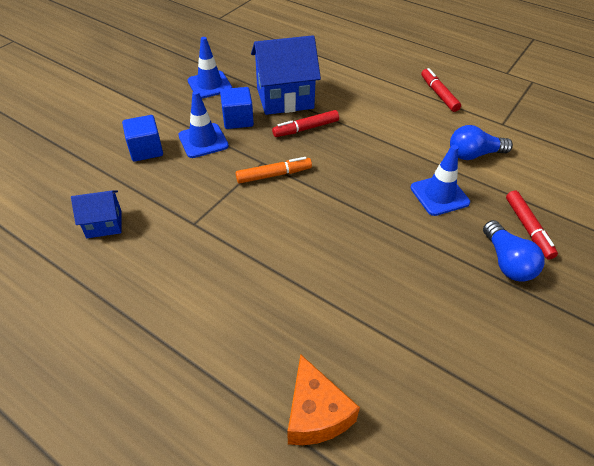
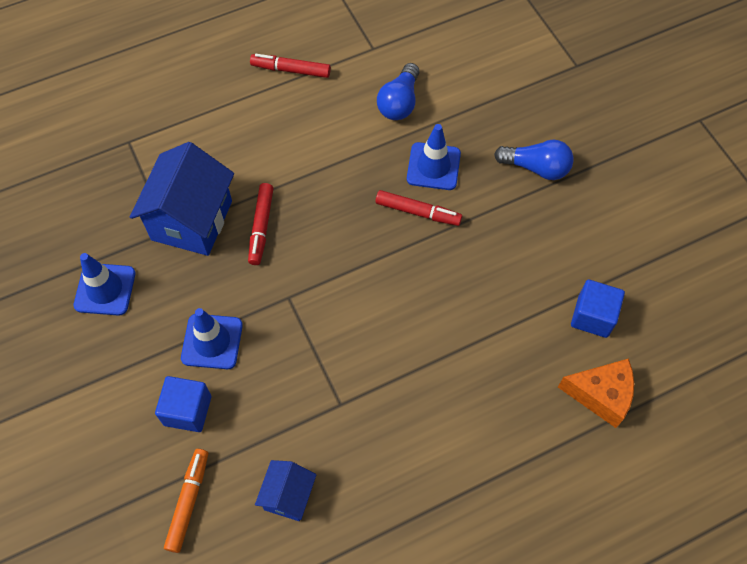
camera: 60 degrees left, 15 degrees up
(238, 120) = (198, 288): blue cube -> blue cube (593, 316)
(273, 175) = (315, 296): orange marker -> orange marker (188, 502)
(528, 228) = (511, 126): red marker -> red marker (417, 212)

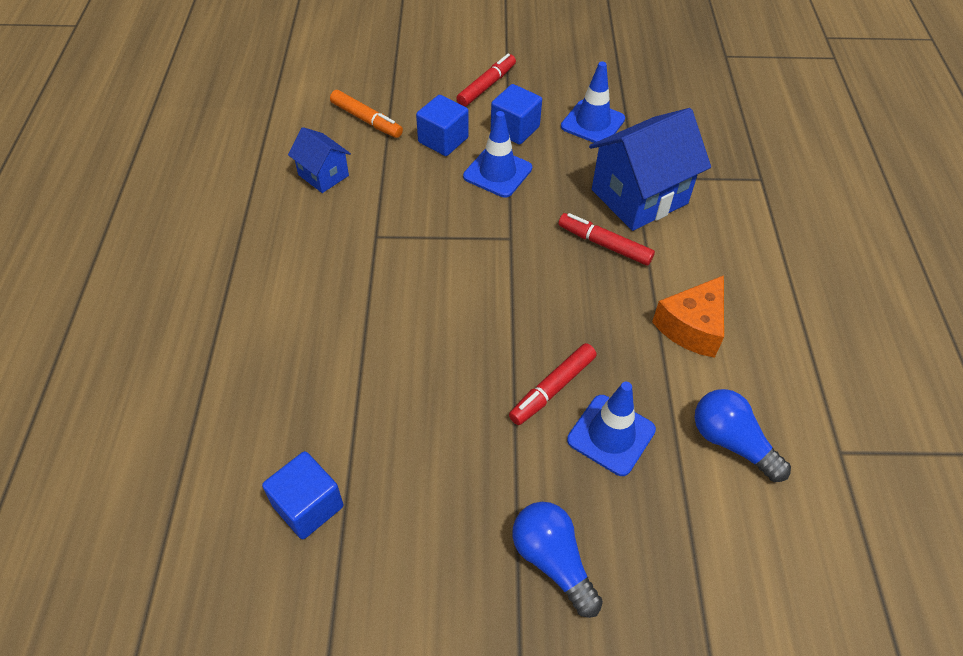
camera: 115 degrees right, 10 degrees down
(143, 353) = (515, 129): none -> blue cube
(192, 220) = (639, 197): blue house -> blue house turned 75 degrees counterclockwise
(291, 70) = (824, 346): red marker -> red marker (486, 86)
(536, 168) = (552, 560): blue light bulb -> blue light bulb turned 105 degrees clockwise
(601, 395) = (217, 459): orange cheese -> orange cheese (692, 327)

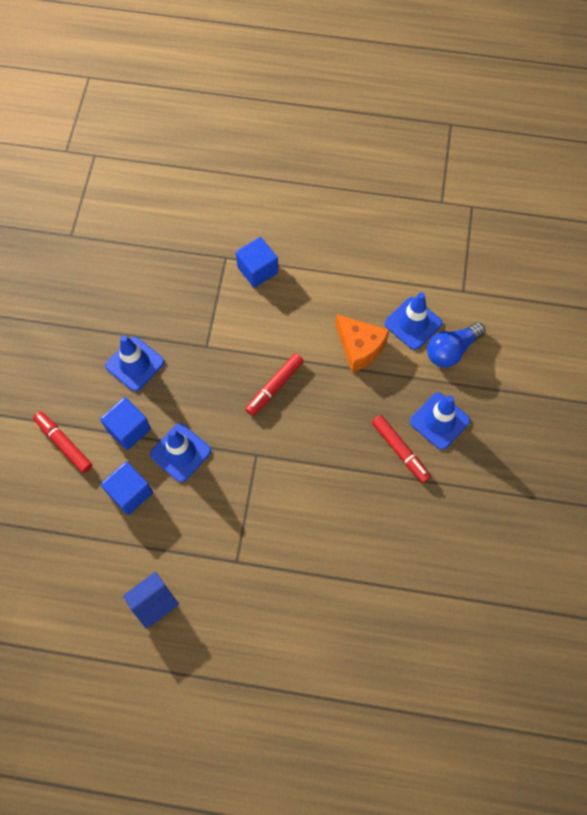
camera: 80 degrees left, 15 degrees up
(308, 506) = (475, 626): blue cube -> blue cube (257, 270)
(366, 120) = (87, 559): orange marker -> none
(552, 560) = (522, 475): blue light bulb -> none
(639, 197) = (229, 349): blue house -> none
(755, 387) = (413, 323): none -> blue traffic cone

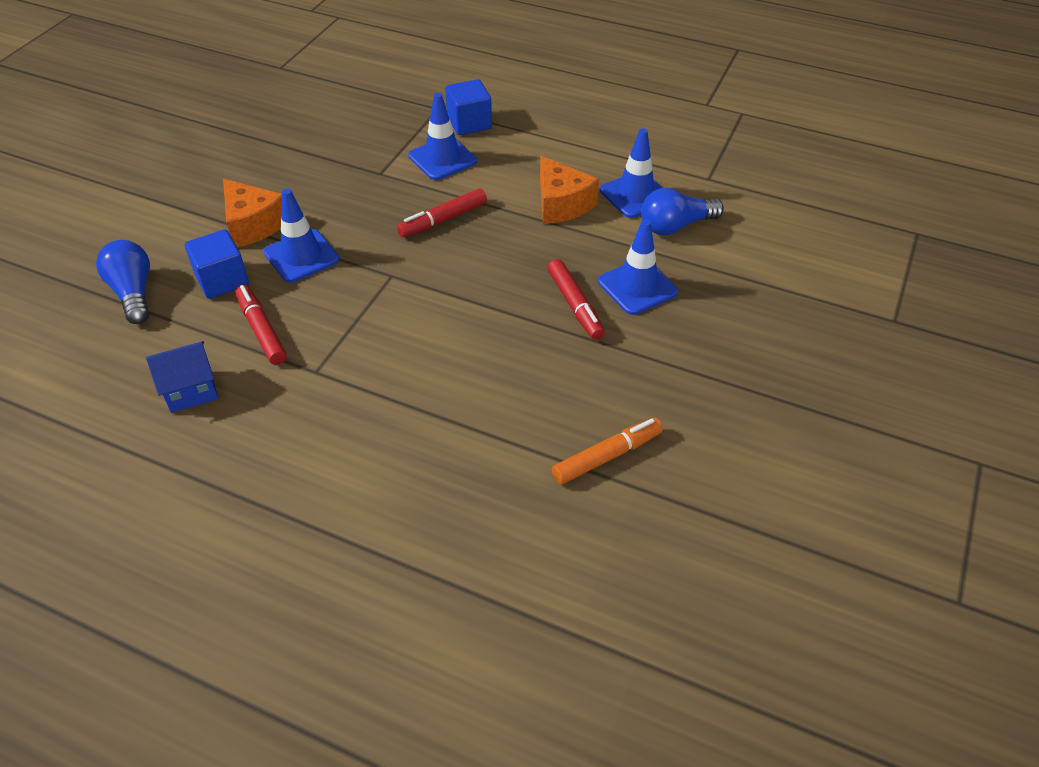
camera: 15 degrees right, 20 degrees down
(64, 444) = (172, 224): red marker -> red marker (261, 330)
(68, 523) = (133, 293): none -> blue light bulb
(129, 429) = (253, 225): blue cube -> orange cheese
(135, 364) = (291, 173): blue traffic cone -> blue traffic cone (442, 159)
(459, 582) = (606, 456): none -> orange marker

